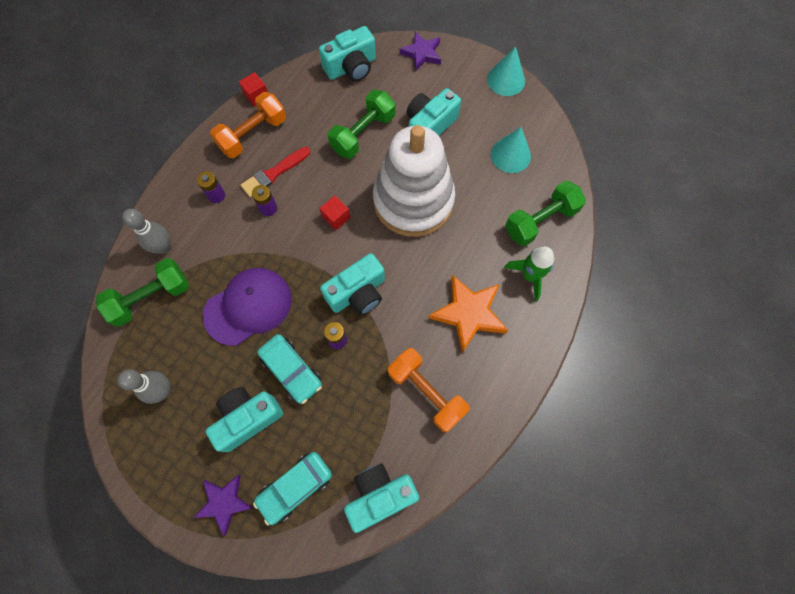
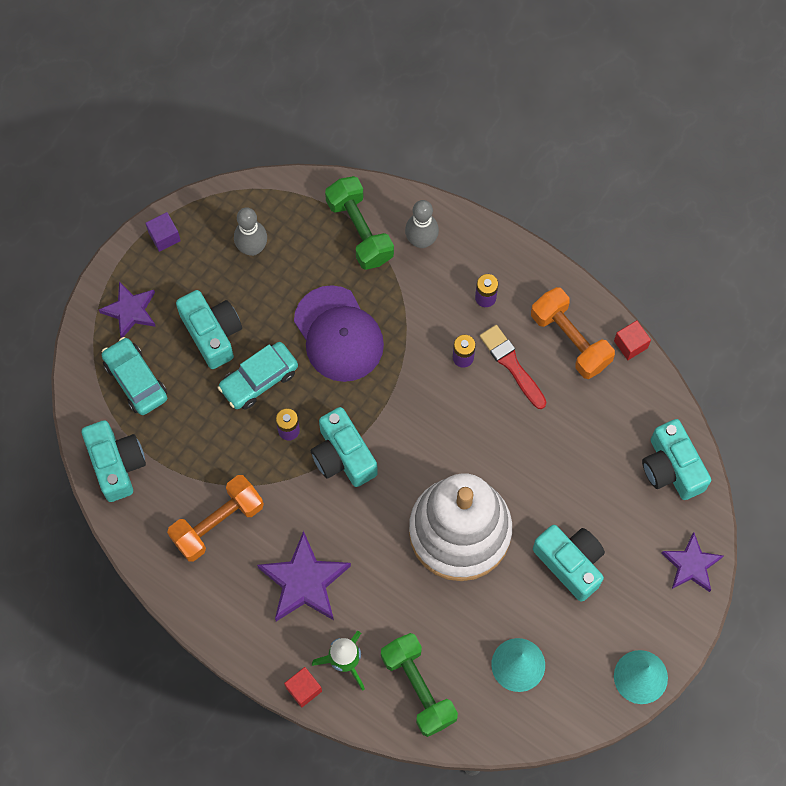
camera: 95 degrees right, 0 degrees up
(147, 478) = (164, 236): none -> purple cube
(336, 217) = (444, 436): red cube -> red cube (303, 689)
(363, 134) = (563, 476): green dumbbell -> none
(469, 313) = (304, 582): orange star -> purple star

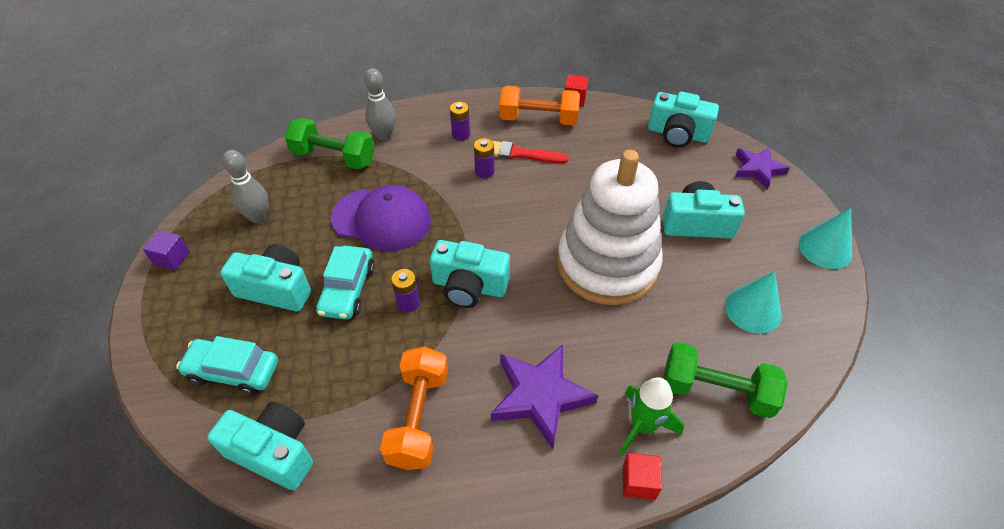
camera: 45 degrees left, 20 degrees down
(130, 311) = (183, 326): purple star -> none

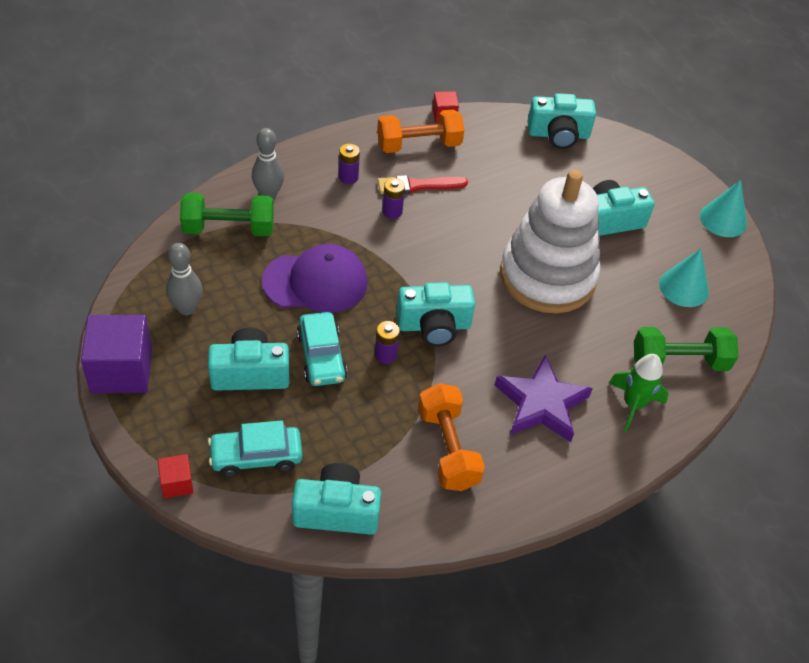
camera: 25 degrees left, 0 degrees up
(172, 258) = (121, 370): purple cube -> purple cube, size x2.04
(638, 482) = (647, 447): red cube -> red cube (177, 483)
(758, 169) = (643, 156): purple star -> none

